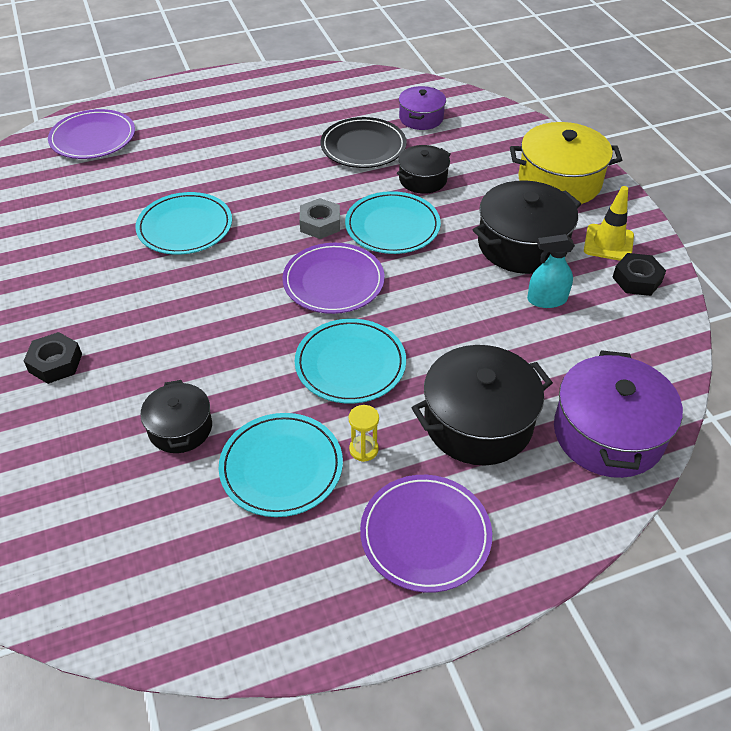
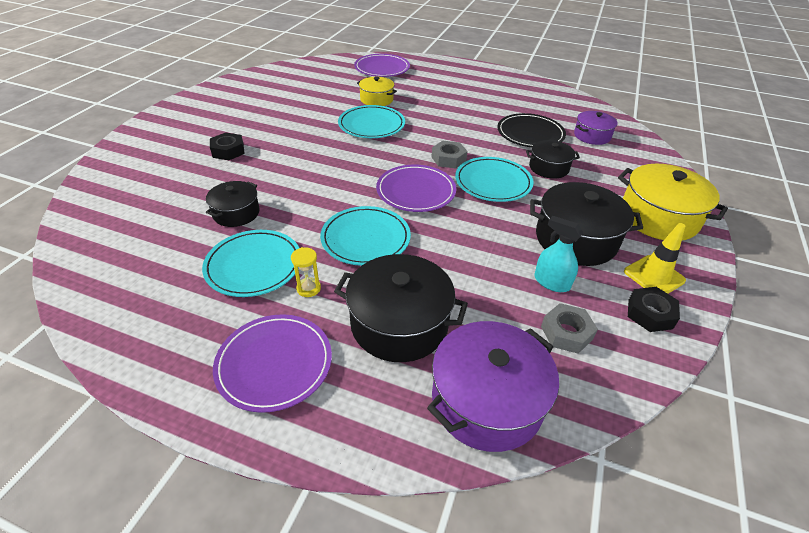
camera: 40 degrees right, 5 degrees down
(145, 188) = (376, 99): none -> yellow pot
(601, 337) = (566, 333): none -> grey nut

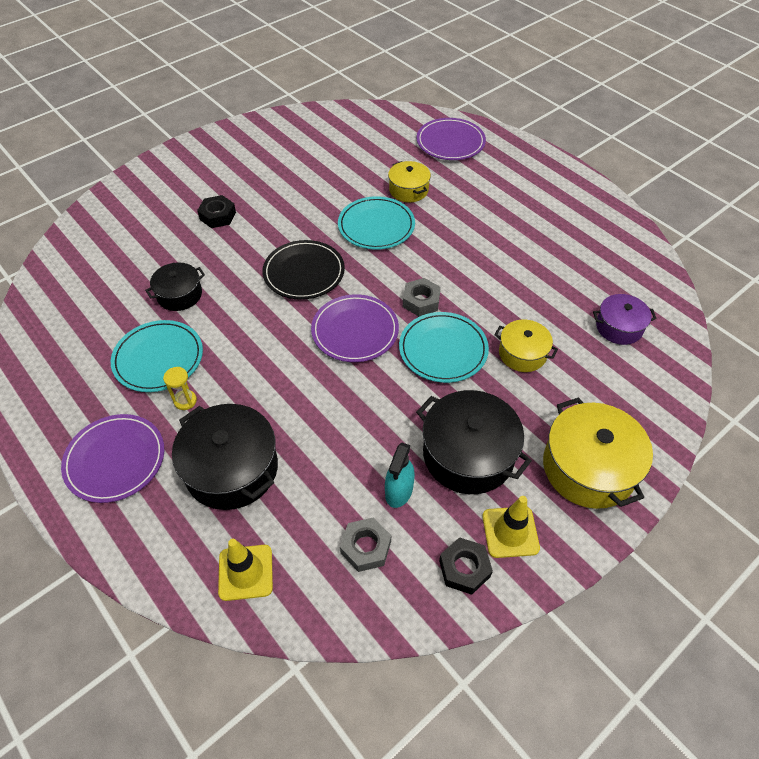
camera: 30 degrees right, 10 degrees up
(365, 238) = (268, 368): turquoise plate -> none
(487, 400) = (245, 572): purple pot -> yellow traffic cone
(530, 134) = (544, 298): black plate -> black plate (304, 272)
(548, 168) = (522, 353): black pot -> yellow pot
(551, 282) = (399, 491): turquoise spray bottle -> turquoise spray bottle turned 135 degrees counterclockwise

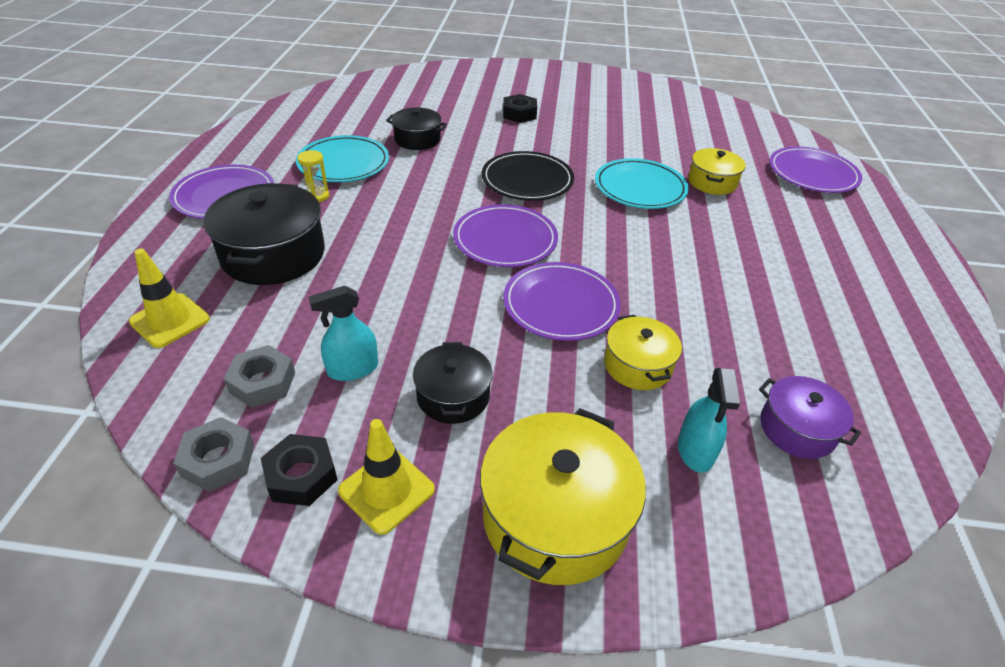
camera: 45 degrees right, 10 degrees down
(421, 301) = (597, 259): grey nut -> grey nut (218, 460)
(443, 349) = (561, 305): turquoise plate -> purple plate
(468, 454) = (453, 396): black pot -> black pot, size x0.58
(597, 378) = (695, 450): none -> turquoise spray bottle

